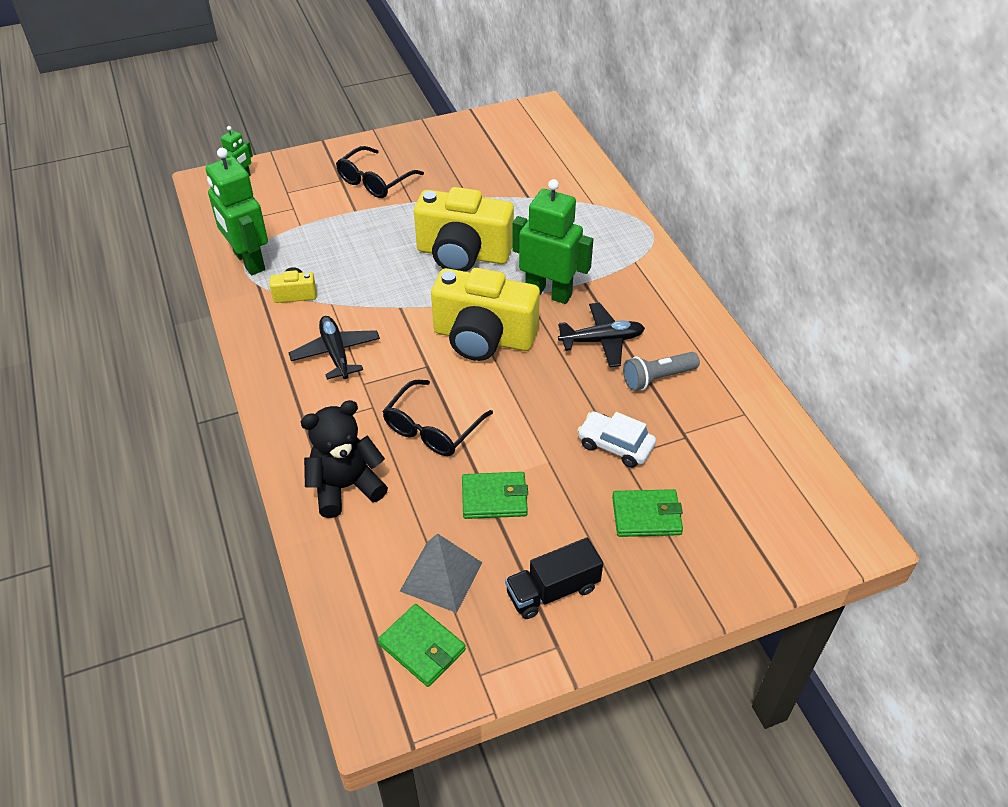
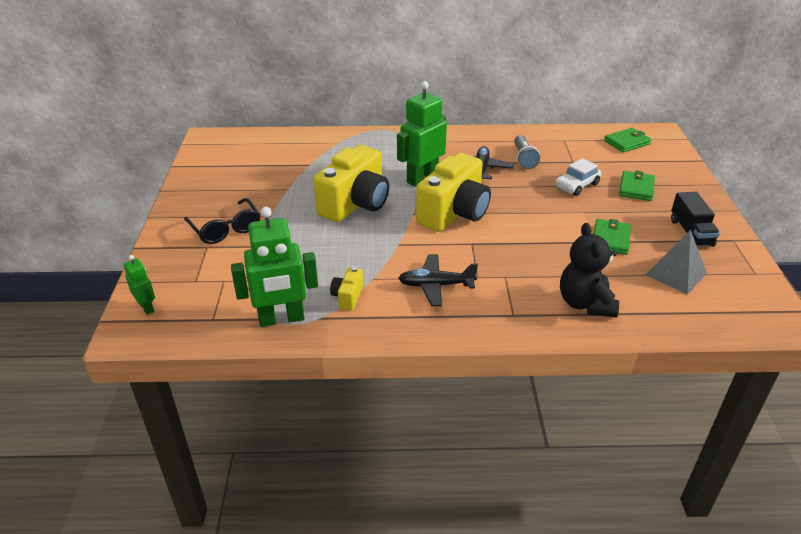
camera: 70 degrees left, 10 degrees down
(422, 647) = (734, 292): green wallet -> green wallet (627, 142)
(432, 429) = (538, 253): black glasses -> none

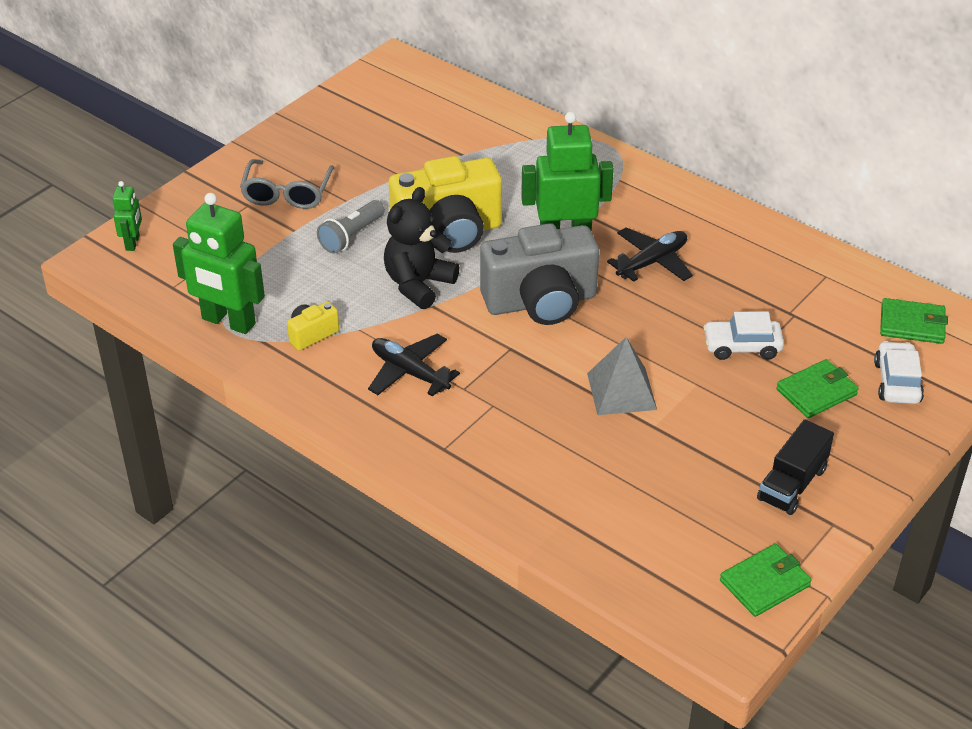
camera: 40 degrees right, 5 degrees up
(226, 229) = (287, 194): black glasses -> grey glasses
(454, 213) = (541, 302): yellow camera -> grey camera
(524, 159) = (729, 275): grey flashlight -> grey flashlight (351, 236)
(585, 303) = (535, 483): black teddy bear -> black teddy bear (418, 284)
(610, 239) = (677, 434): green wallet -> green wallet (764, 583)
(658, 167) = (897, 382): none -> white car
(676, 274) = (690, 516): grey pyramid -> grey pyramid (621, 391)

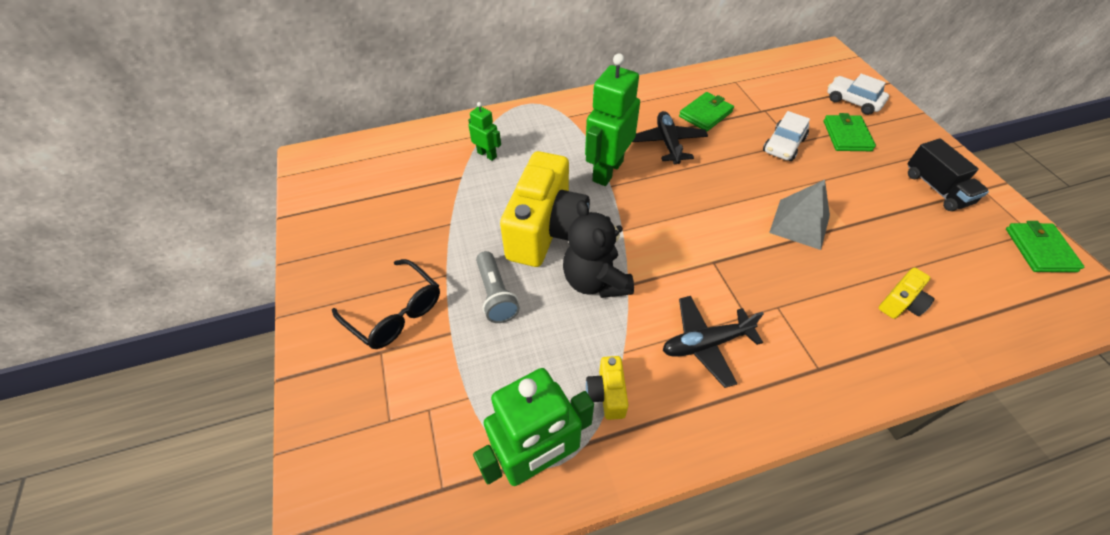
camera: 55 degrees left, 10 degrees up
(133, 243) = (337, 493): green robot -> green robot (487, 154)
(287, 194) = (395, 313): grey glasses -> black glasses
(541, 302) = (670, 218): grey camera -> none
(574, 486) = (900, 303): none -> yellow camera
(912, 324) = (802, 72): green wallet -> green wallet (705, 114)

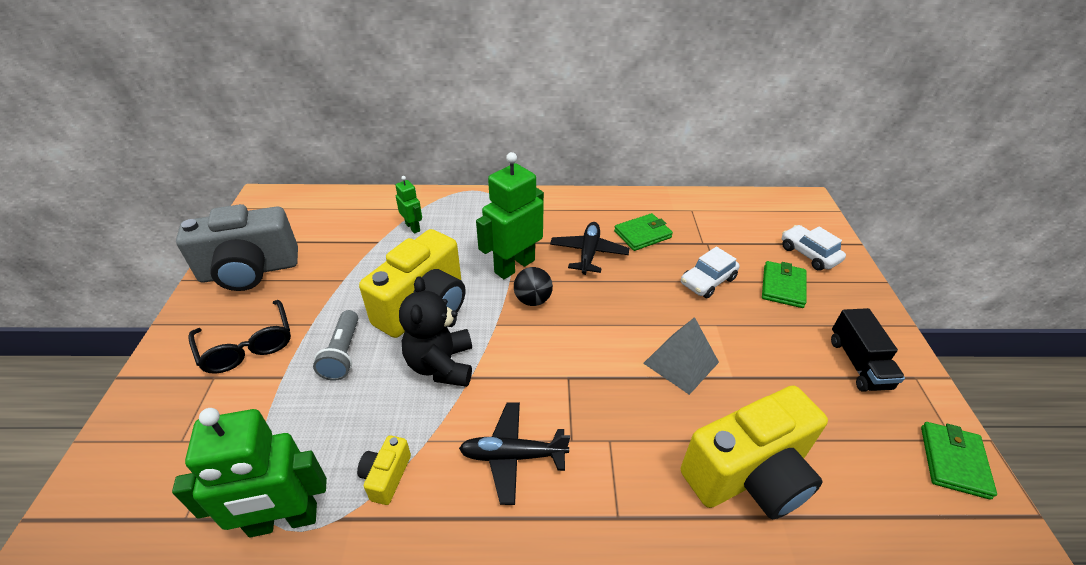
camera: 15 degrees right, 10 degrees down
(347, 237) = (250, 271): none -> grey camera
(643, 199) = (533, 300): none -> black ball
(900, 303) = (749, 474): yellow camera -> yellow camera, size x2.29

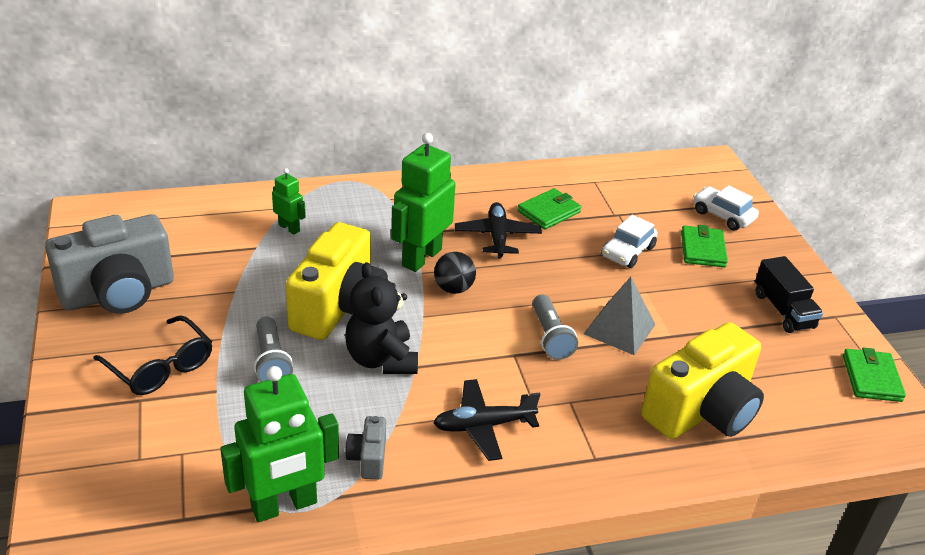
camera: 15 degrees left, 5 degrees down
(386, 476) = (368, 458): yellow camera -> grey camera
(609, 362) = (550, 337): none -> grey flashlight

